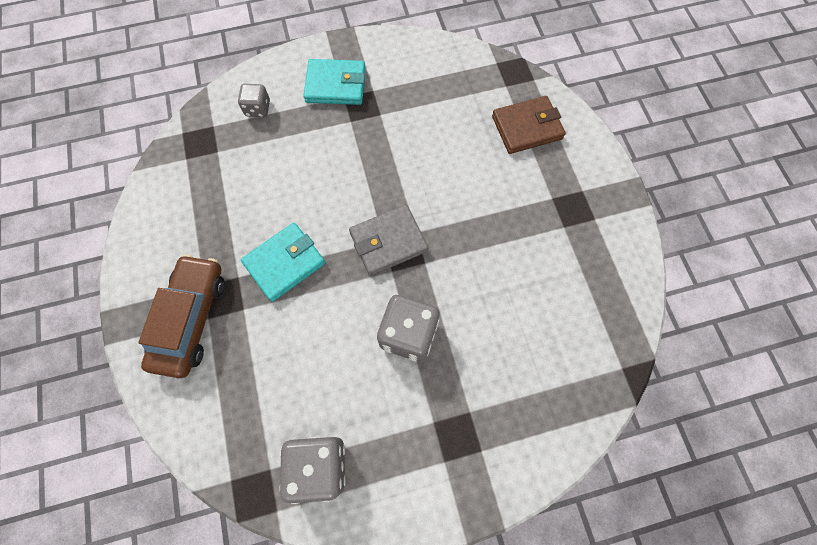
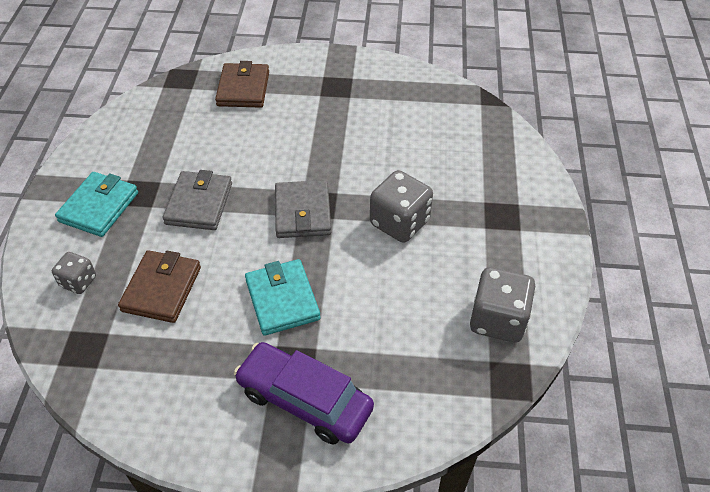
camera: 70 degrees left, 20 degrees down
(191, 319) = (304, 400): brown car -> purple car
(268, 168) = (161, 289): none -> brown wallet
(367, 154) = (199, 203): none -> grey wallet

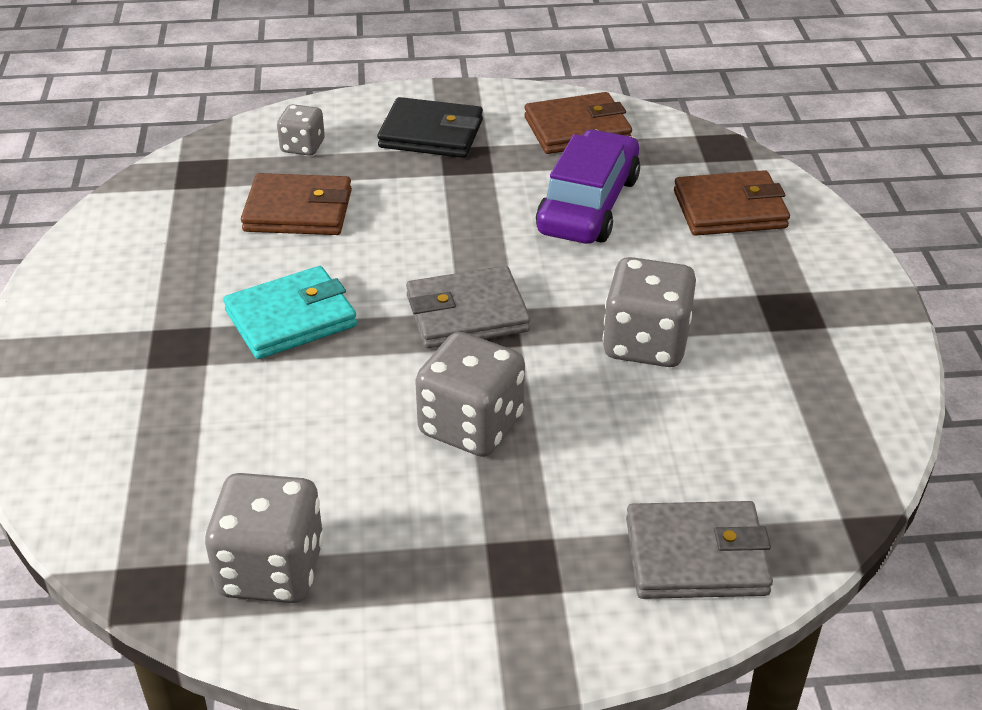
camera: 80 degrees right, 10 degrees down
(99, 207) = (431, 134): turquoise wallet -> black wallet
(130, 135) = (577, 129): none -> brown wallet
(199, 203) = (459, 212): grey wallet -> grey wallet (696, 556)
(304, 400) = (120, 364): purple car -> purple car (588, 205)
(349, 143) = (646, 344): none -> grey dice

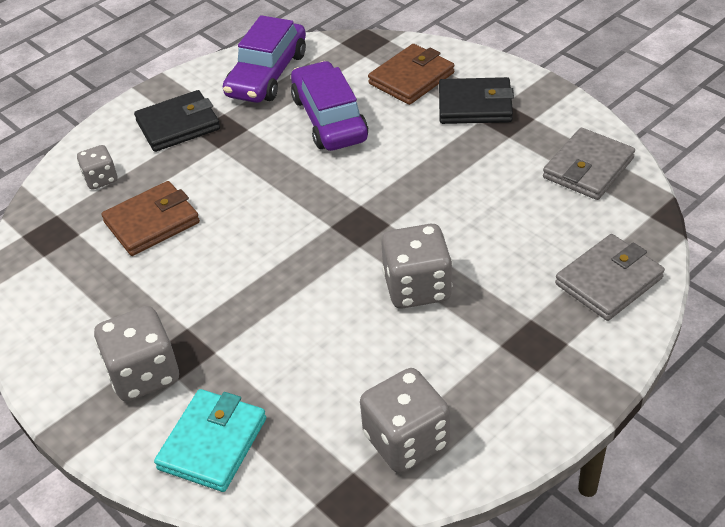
camera: 35 degrees left, 5 degrees up
(291, 318) = (233, 292): turquoise wallet -> turquoise wallet (212, 443)
(467, 314) = (337, 225): grey wallet -> grey wallet (588, 168)
(577, 129) = (267, 74): brown wallet -> purple car
(646, 344) = (455, 182): grey dice -> grey dice (144, 374)
(770, 275) = (475, 105): none -> black wallet

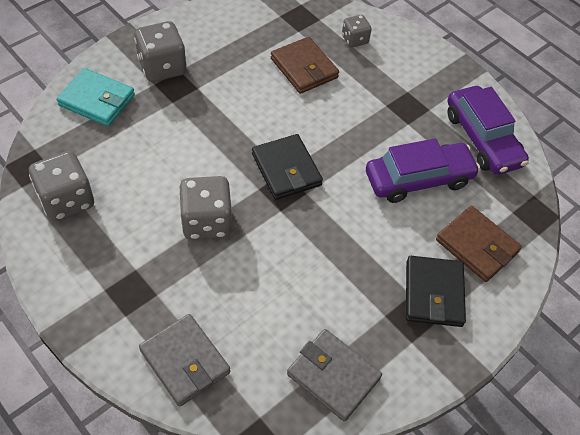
camera: 85 degrees right, 10 degrees up
(178, 125) = (415, 81): black wallet -> black wallet (286, 169)
(267, 74) = (482, 139): purple car -> purple car turned 135 degrees counterclockwise

